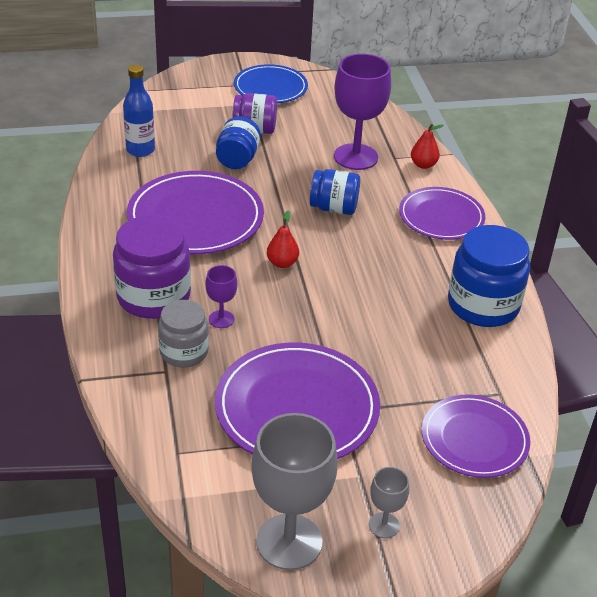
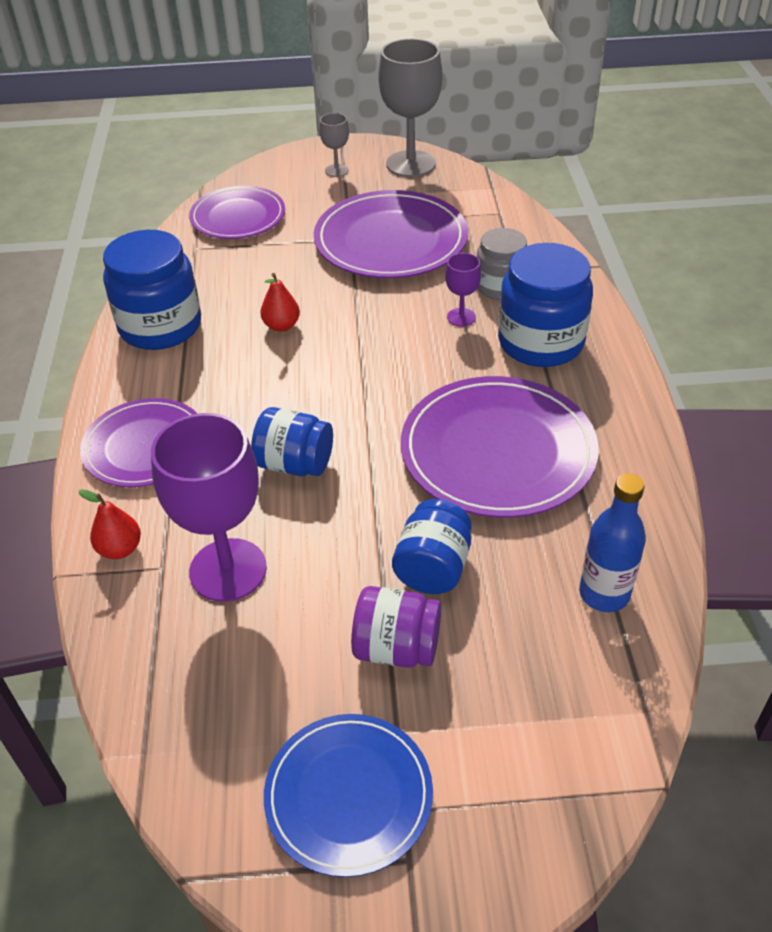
camera: 170 degrees left, 5 degrees up
(153, 297) = (540, 342): purple jar -> blue jar
(282, 263) = (383, 381): red pear -> red pear (281, 326)

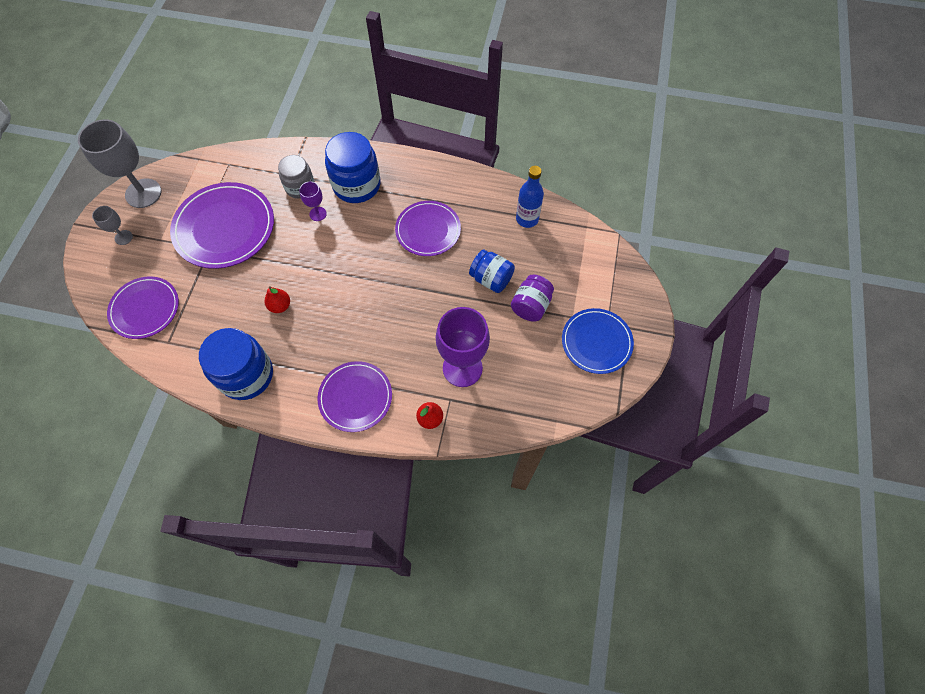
camera: 75 degrees left, 20 degrees up
(295, 464) = (400, 323): blue jar -> none
(498, 451) = (428, 230): purple plate -> purple plate, size x0.64

